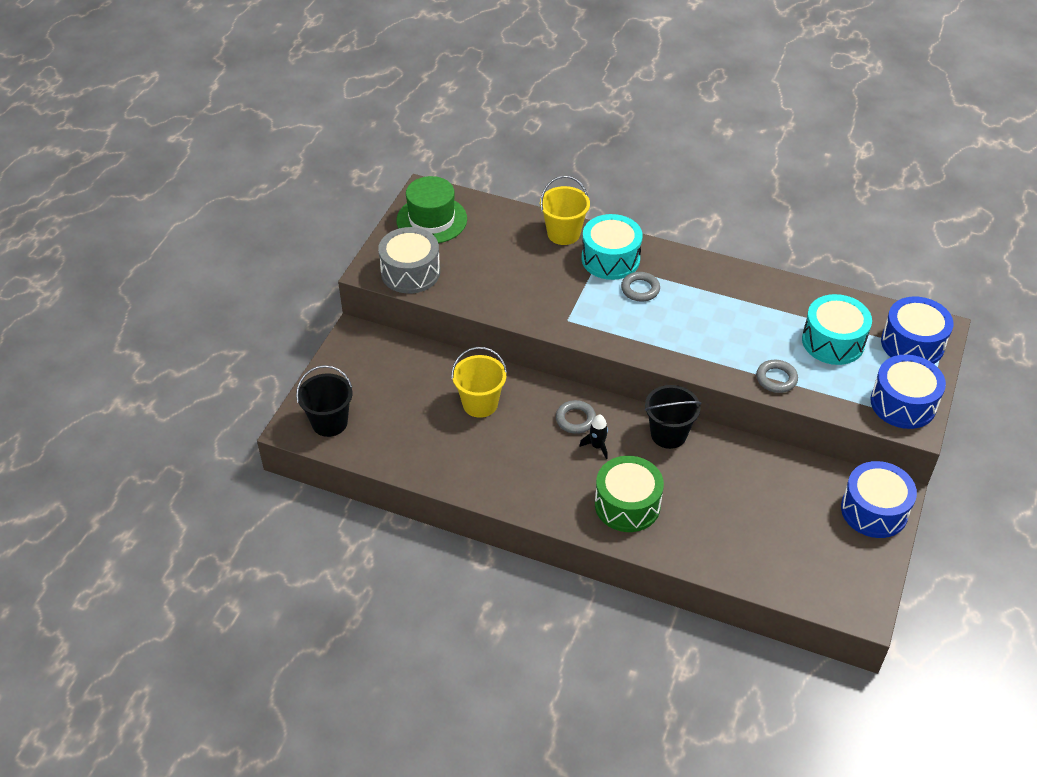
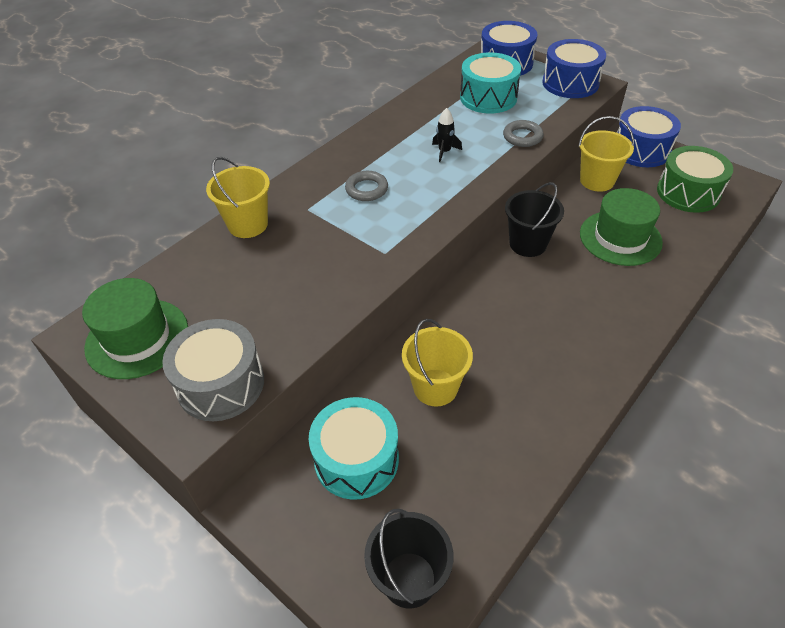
camera: 70 degrees left, 0 degrees up
(575, 419) = (487, 307): grey ring -> none
(597, 446) = (530, 299): black rocket -> black rocket (444, 152)
(610, 259) = (310, 199): turquoise drum -> turquoise drum (356, 459)
(627, 504) = (614, 296): green drum -> green drum (688, 192)
(711, 503) = (620, 238): none -> green hat
(795, 476) = (597, 181): none -> yellow bucket

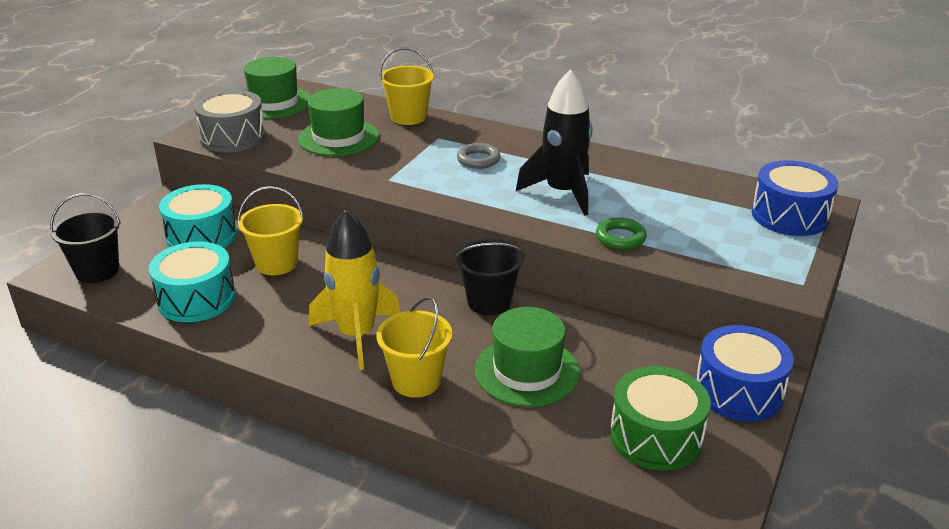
camera: 75 degrees right, 15 degrees down
(271, 283) = (338, 138): none -> green hat
(444, 152) = (562, 192): black rocket -> black rocket, size x2.31
(488, 97) = (693, 209): turquoise drum -> turquoise drum (196, 299)
(522, 137) = (620, 238): grey ring -> green ring
(568, 332) = (357, 335): none -> yellow rocket
(570, 83) = (777, 267): blue drum -> none
(597, 181) = (638, 350): yellow bucket -> yellow bucket (416, 381)

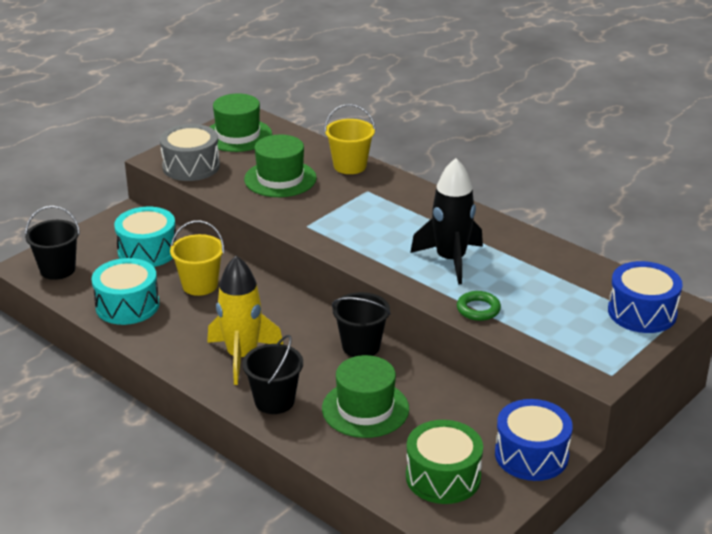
camera: 15 degrees right, 0 degrees up
(416, 381) = (274, 401): yellow bucket -> black bucket
(478, 160) = (392, 218): grey ring -> none

